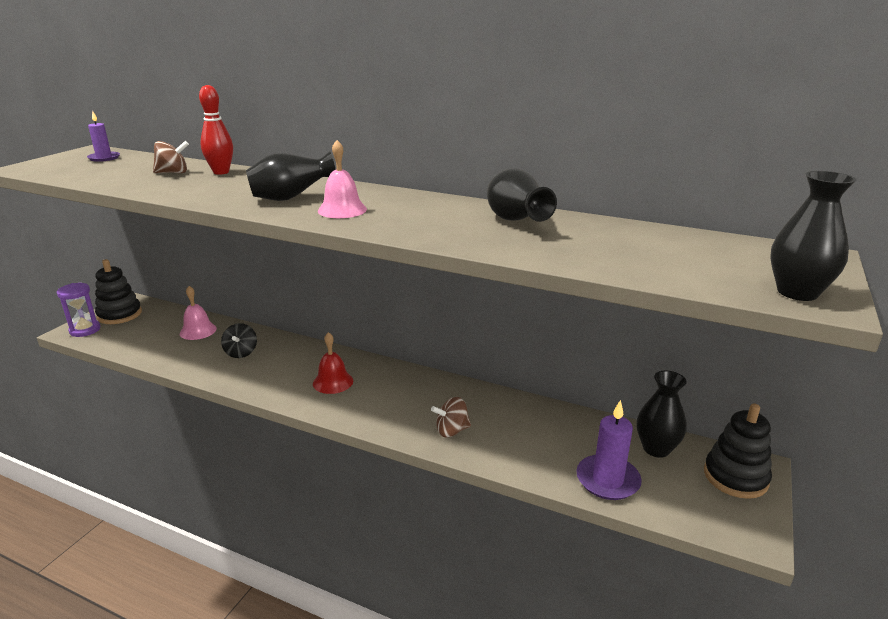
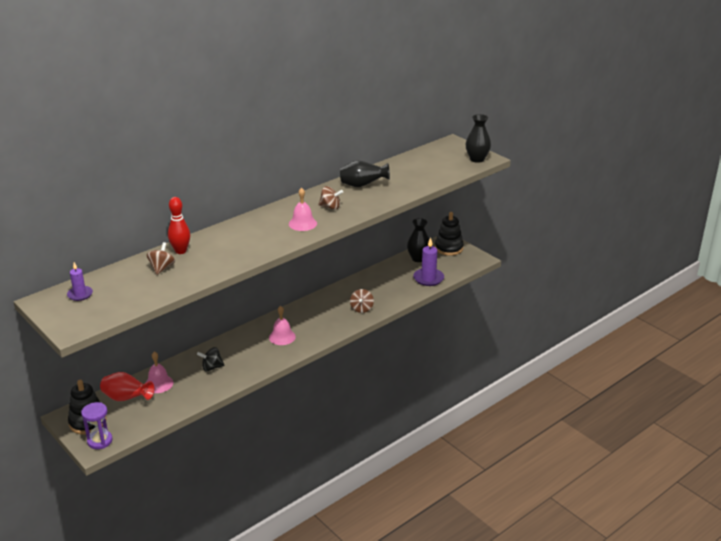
camera: 65 degrees left, 5 degrees up
(165, 322) = (127, 399): none -> red vase
(241, 352) = (212, 367): black spinning top -> black spinning top turned 150 degrees clockwise
(291, 198) = (266, 235): black vase -> none
(333, 382) = (282, 337): red bell -> pink bell
(414, 215) = (330, 207): none -> brown spinning top

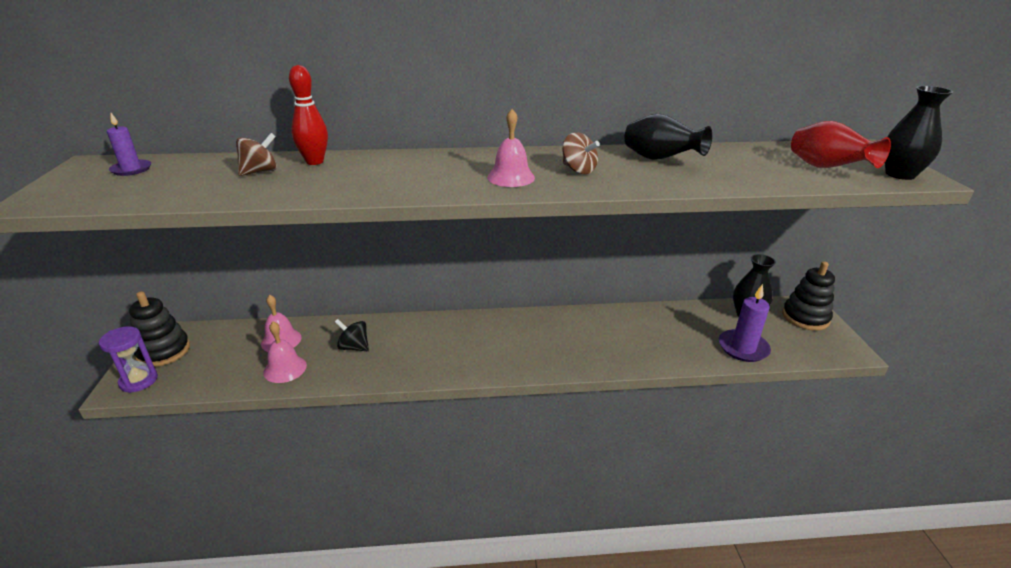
camera: 35 degrees right, 0 degrees up
(127, 399) = (231, 342): red vase -> red vase (827, 168)
(282, 337) = (472, 345): pink bell -> pink bell (285, 368)
(361, 308) = (609, 351): brown spinning top -> none

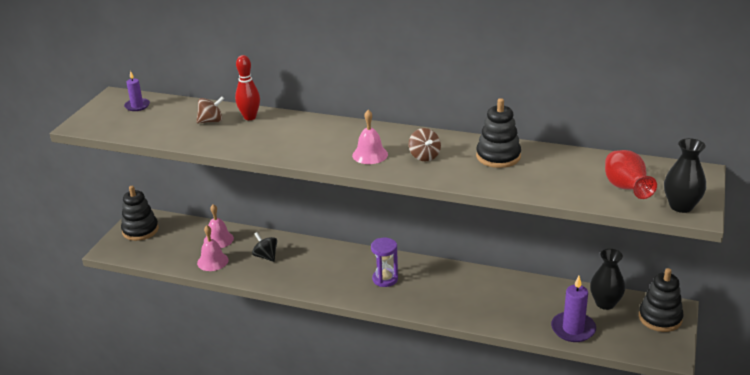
camera: 25 degrees right, 0 degrees up
(139, 381) = (120, 248): purple hourglass -> purple hourglass (385, 279)
(660, 160) = (498, 156): black vase -> black stacking toy

